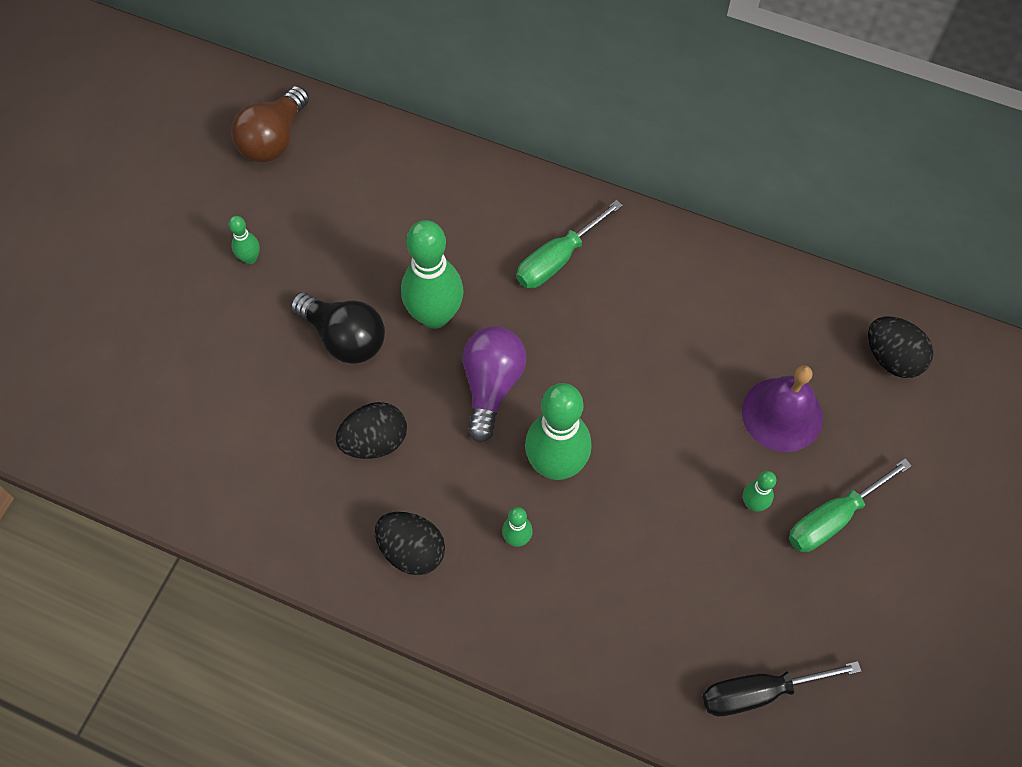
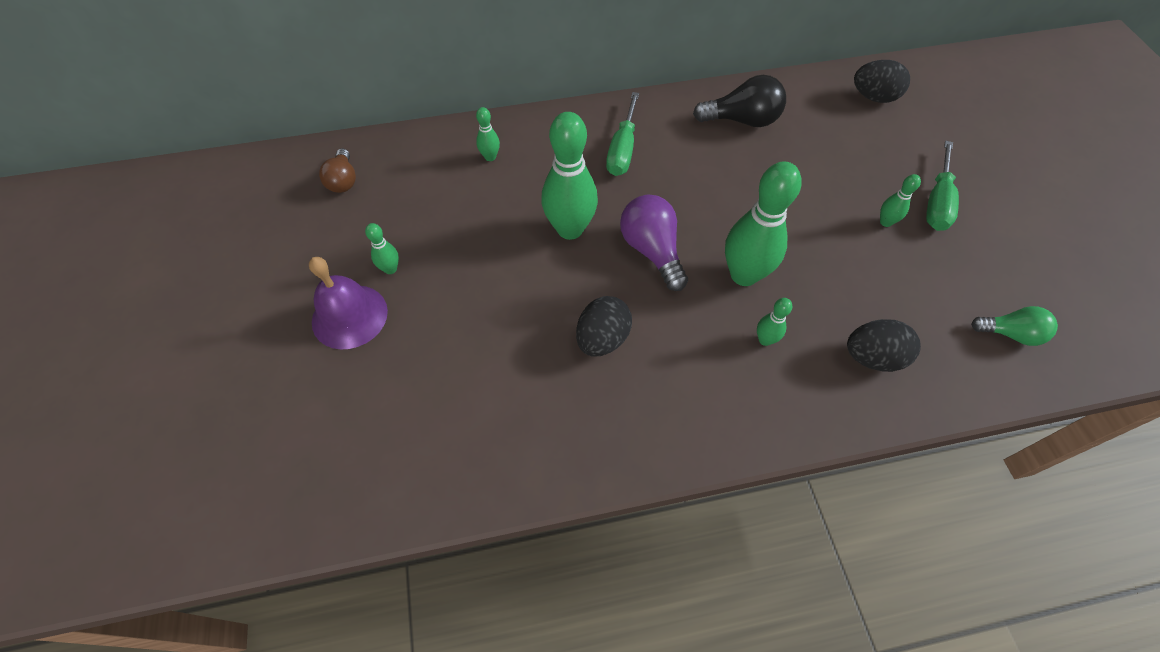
camera: 35 degrees left, 5 degrees down
(274, 139) = (343, 180): brown light bulb -> brown light bulb, size x0.65
(344, 338) = (515, 281): black light bulb -> black light bulb (742, 120)
(412, 550) = (700, 398): black egg -> black egg (872, 357)
(423, 192) = (490, 157): none -> green bowling pin
(760, 692) = (1010, 334): black screwdriver -> green light bulb
(782, 414) = (847, 161): purple bell -> purple bell (349, 316)

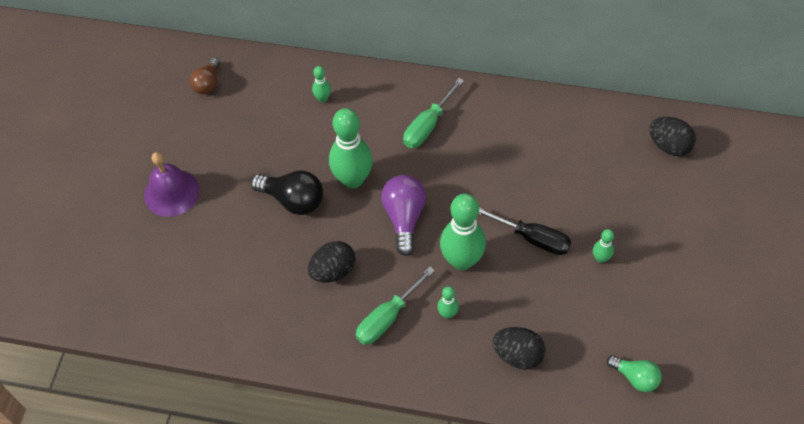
camera: 25 degrees right, 0 degrees up
(390, 269) = (212, 167): green bowling pin -> none
(742, 120) = (540, 131): black light bulb -> black light bulb (293, 200)
(803, 226) = (532, 238): none -> black screwdriver
(937, 201) = (656, 256): green screwdriver -> green screwdriver (387, 317)

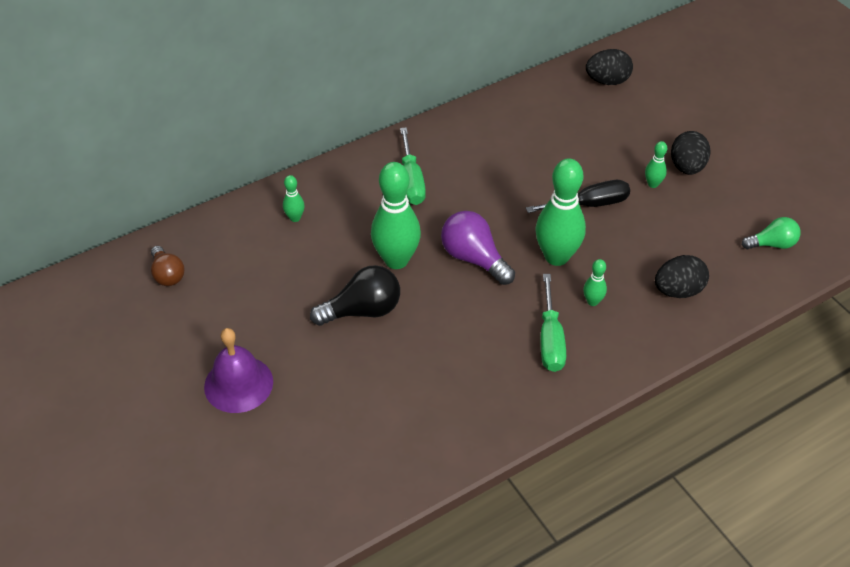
camera: 45 degrees left, 10 degrees down
(333, 271) = (463, 338): black egg -> black egg (687, 167)

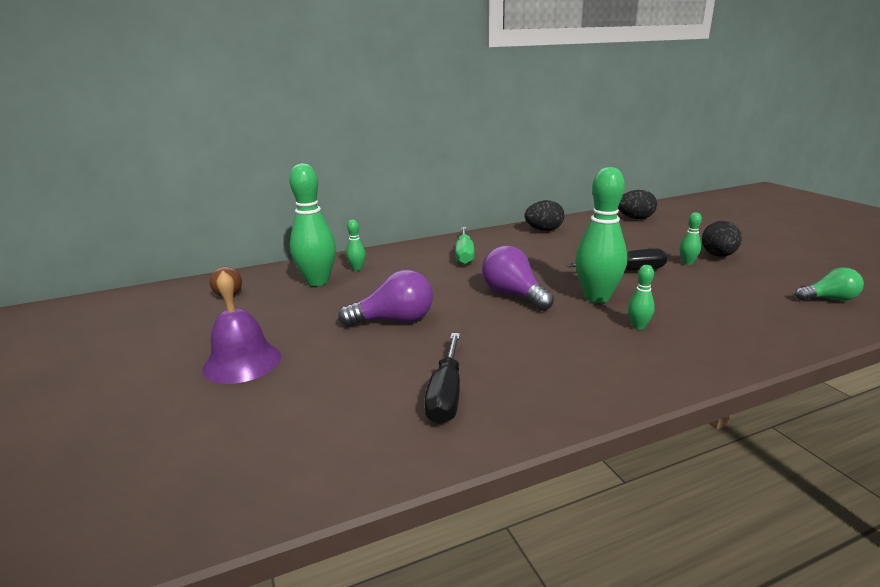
camera: 10 degrees right, 25 degrees down
(362, 310) = (394, 320): black light bulb -> purple light bulb
(396, 260) = (438, 293): green bowling pin -> green bowling pin (317, 281)
(431, 407) = (446, 394): none -> black screwdriver
(550, 339) = (592, 349): green screwdriver -> none
(678, 290) = (734, 324): black egg -> black egg (544, 230)

